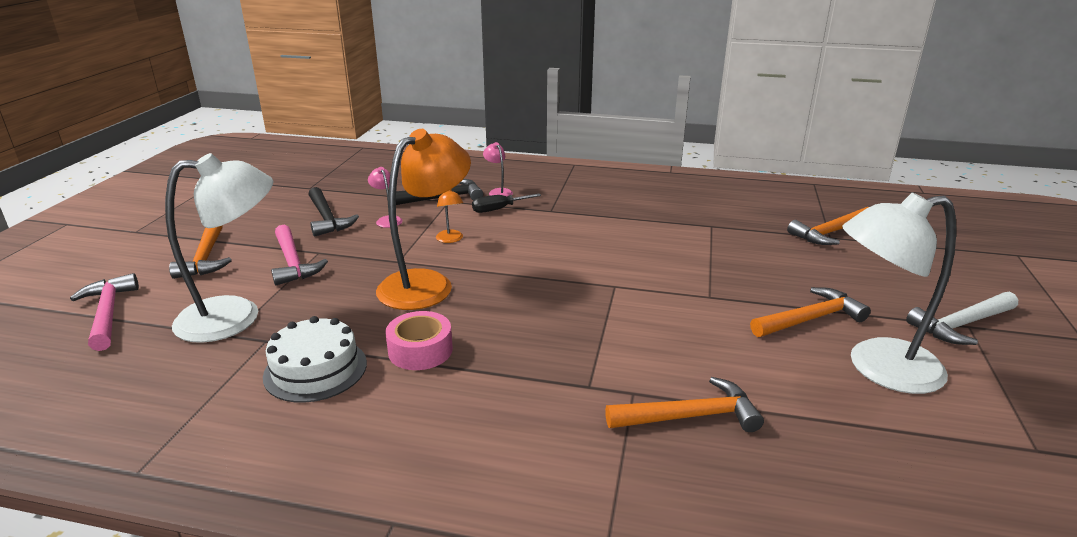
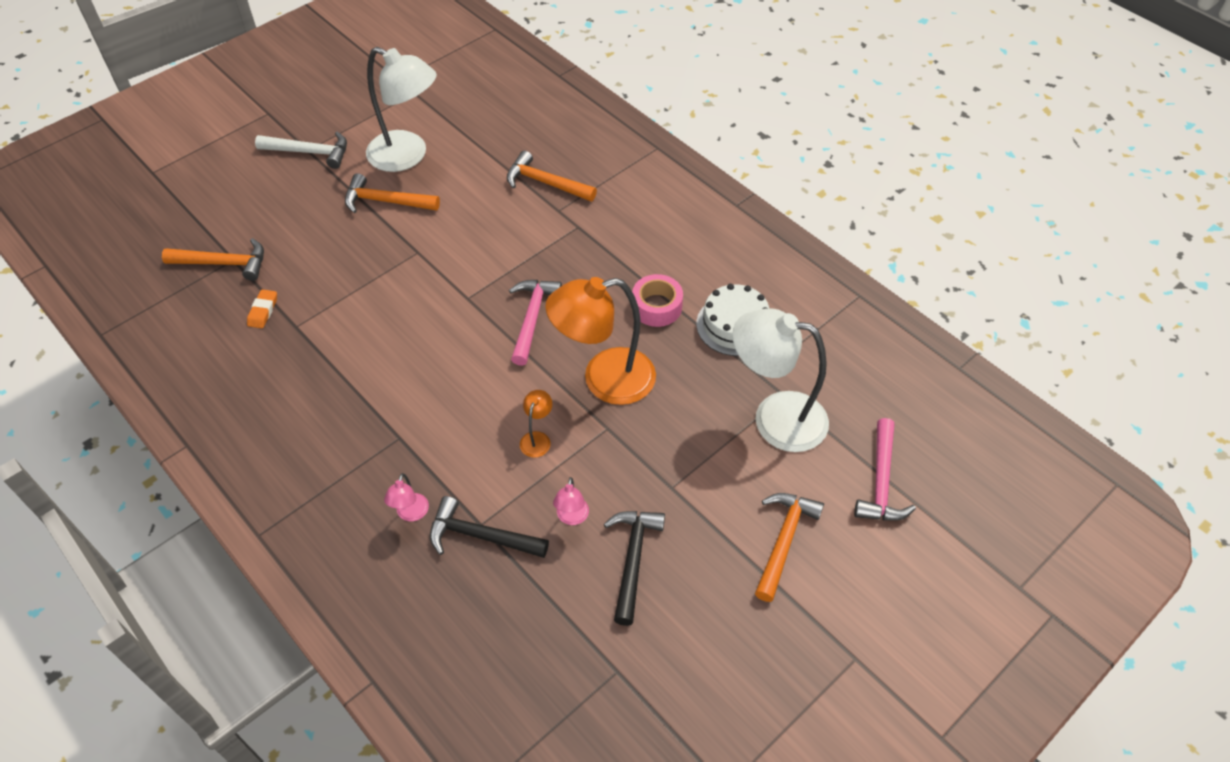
camera: 145 degrees left, 25 degrees up
(293, 263) = (702, 480): pink hammer -> pink hammer (532, 318)
(498, 209) = (446, 472): black screwdriver -> none
(748, 224) = (263, 311): none -> orange eraser

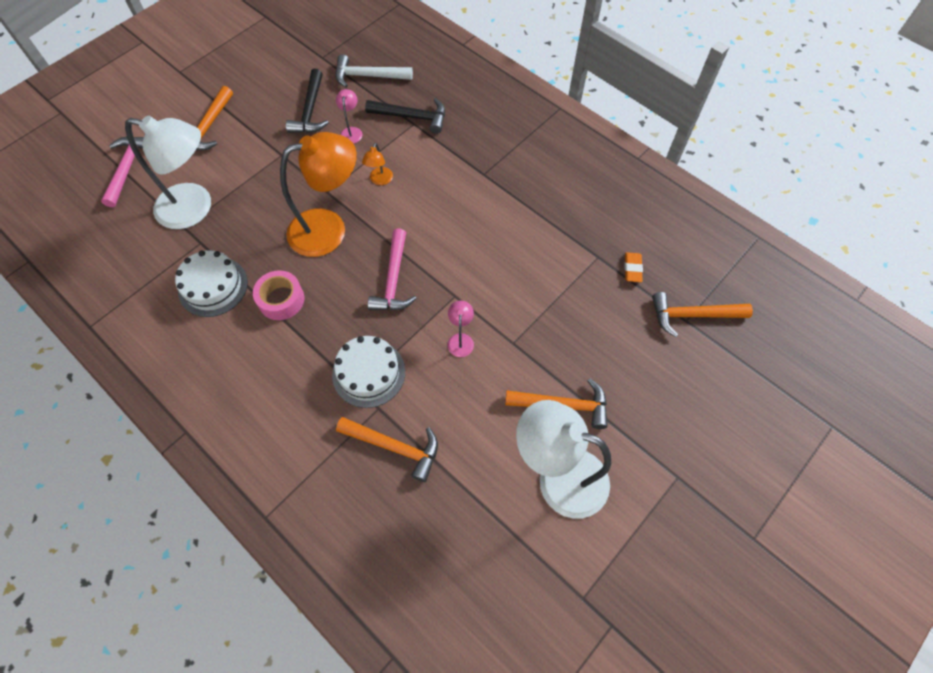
camera: 175 degrees right, 10 degrees up
(310, 152) = (673, 473): white hammer -> white hammer (368, 76)
(411, 514) = (462, 126): pink lamp -> pink lamp (460, 339)
(565, 237) = (369, 373): none -> white cake

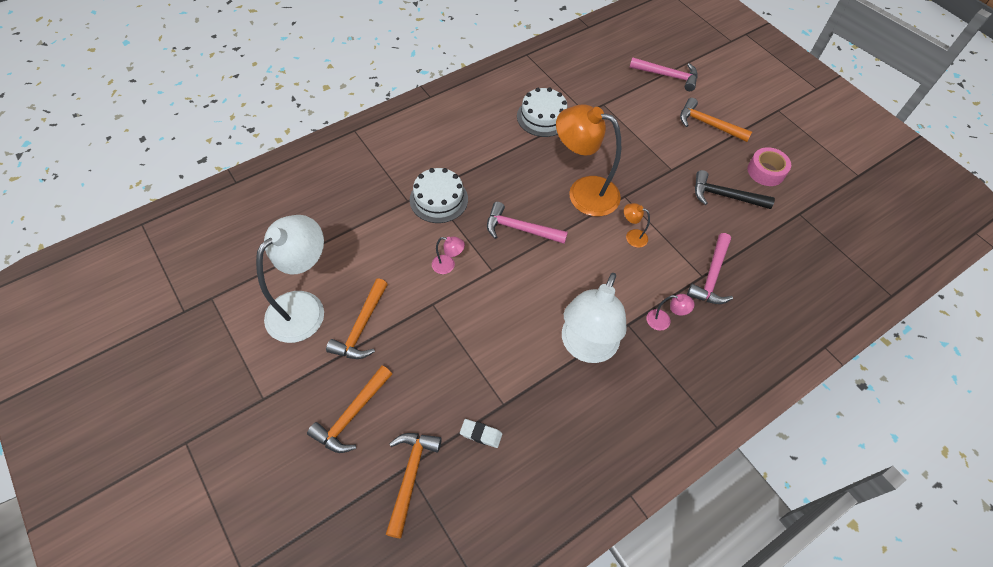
camera: 100 degrees right, 5 degrees down
(195, 208) = (620, 111): white lamp -> white lamp (585, 348)
(281, 300) = (520, 154): pink tape -> pink tape (766, 171)
(329, 229) = (583, 192): orange lamp -> orange lamp turned 120 degrees clockwise
(351, 131) = (695, 224): pink lamp -> pink lamp (663, 321)
(368, 76) = (771, 248): white hammer -> none
(395, 447) = (373, 206): orange hammer -> orange hammer (352, 415)
(412, 117) = (711, 276): black hammer -> pink hammer
(632, 269) = (481, 434): orange eraser -> white eraser

